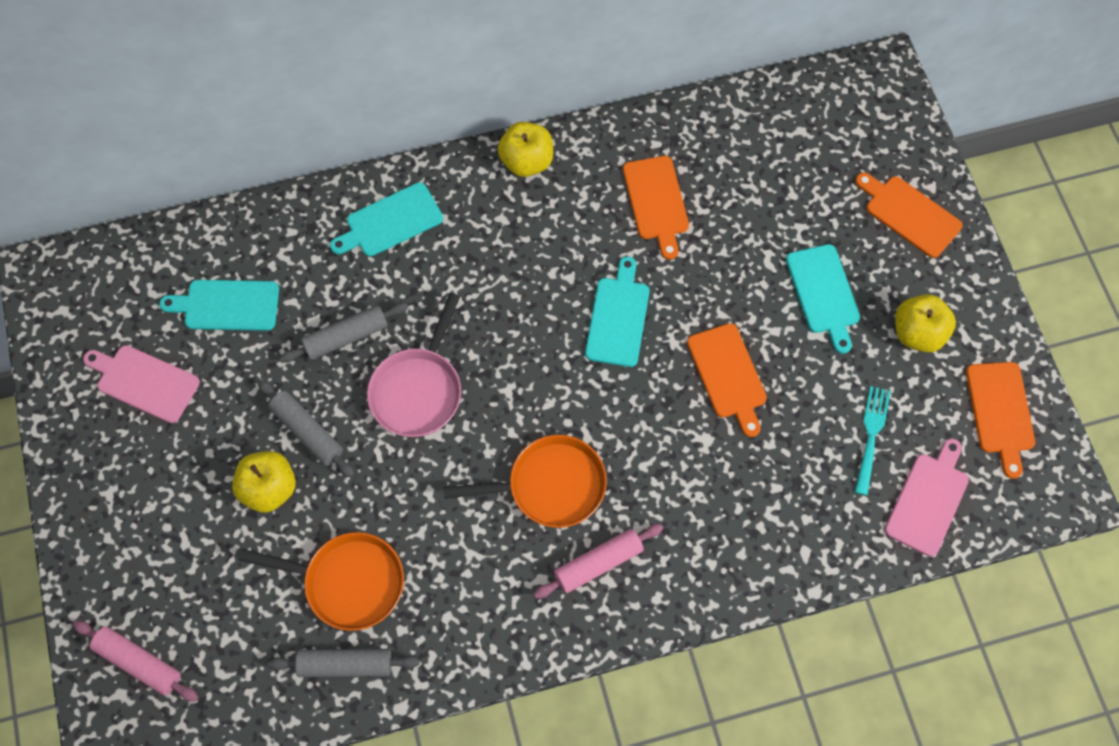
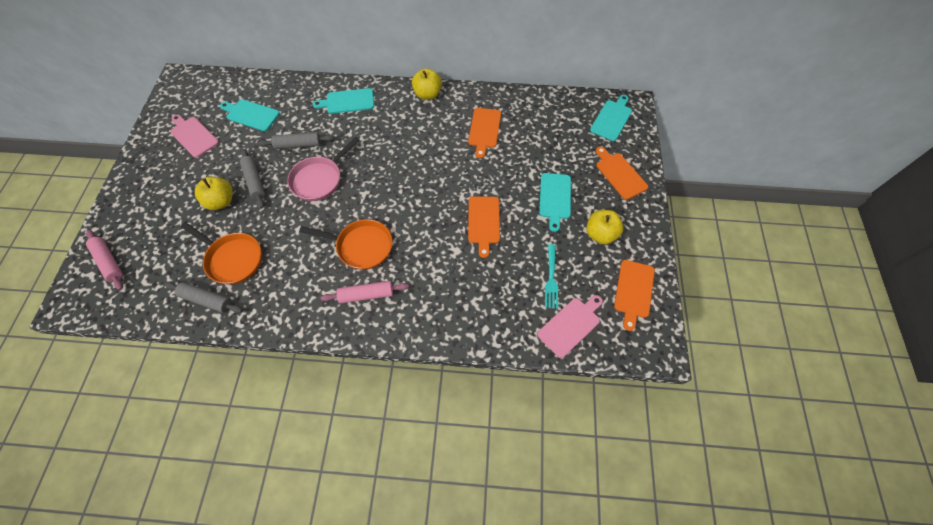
camera: 20 degrees right, 5 degrees down
(618, 317) = (438, 177): turquoise cutting board -> turquoise cutting board (611, 119)
(871, 435) = (551, 279): turquoise fork -> turquoise fork turned 150 degrees clockwise

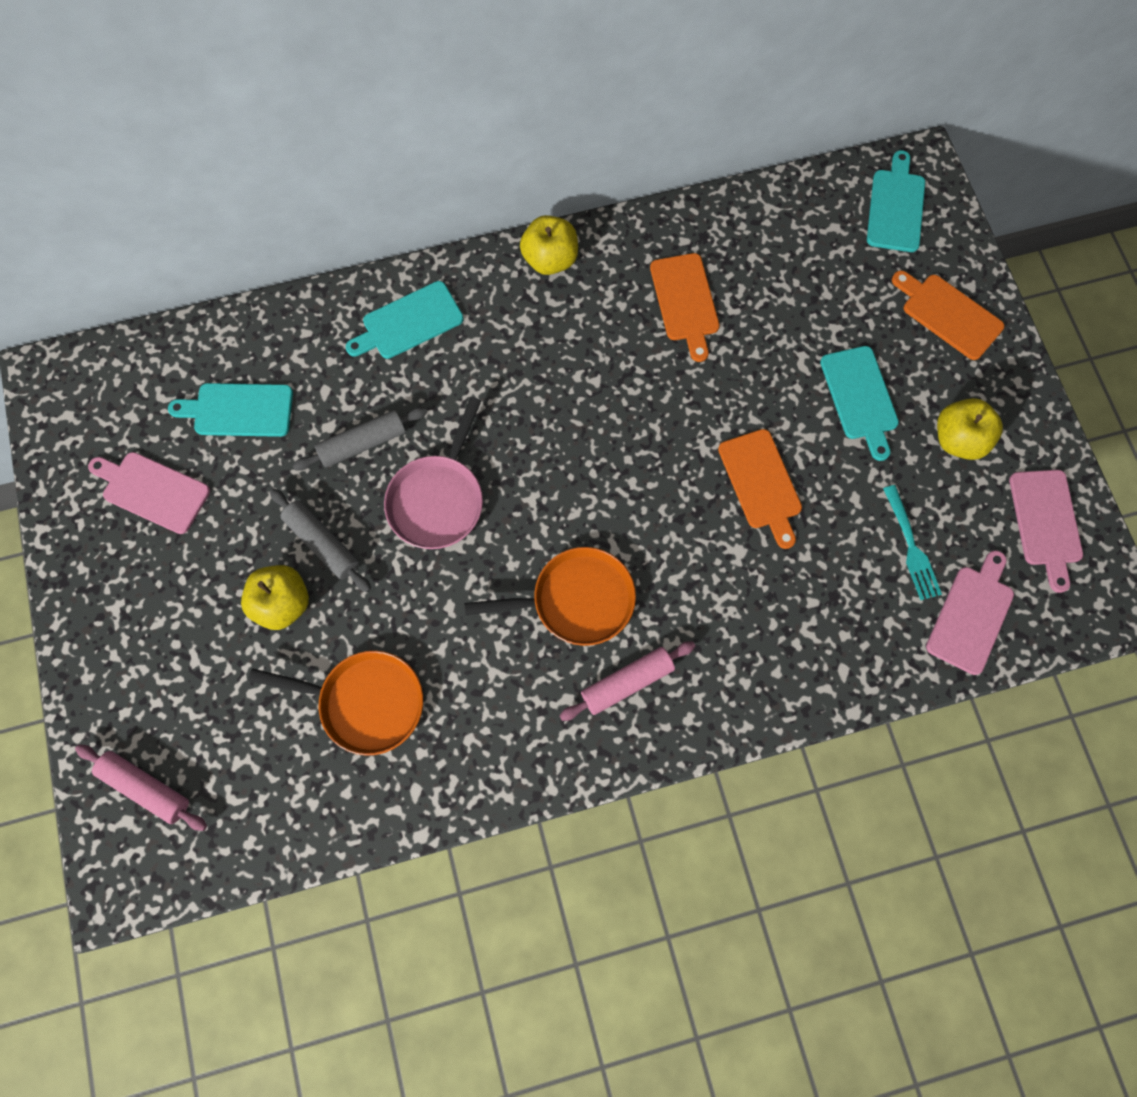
camera: 20 degrees left, 10 degrees up
(207, 300) = (362, 790): grey rolling pin -> none
(634, 291) = (1046, 522): orange cutting board -> pink cutting board

